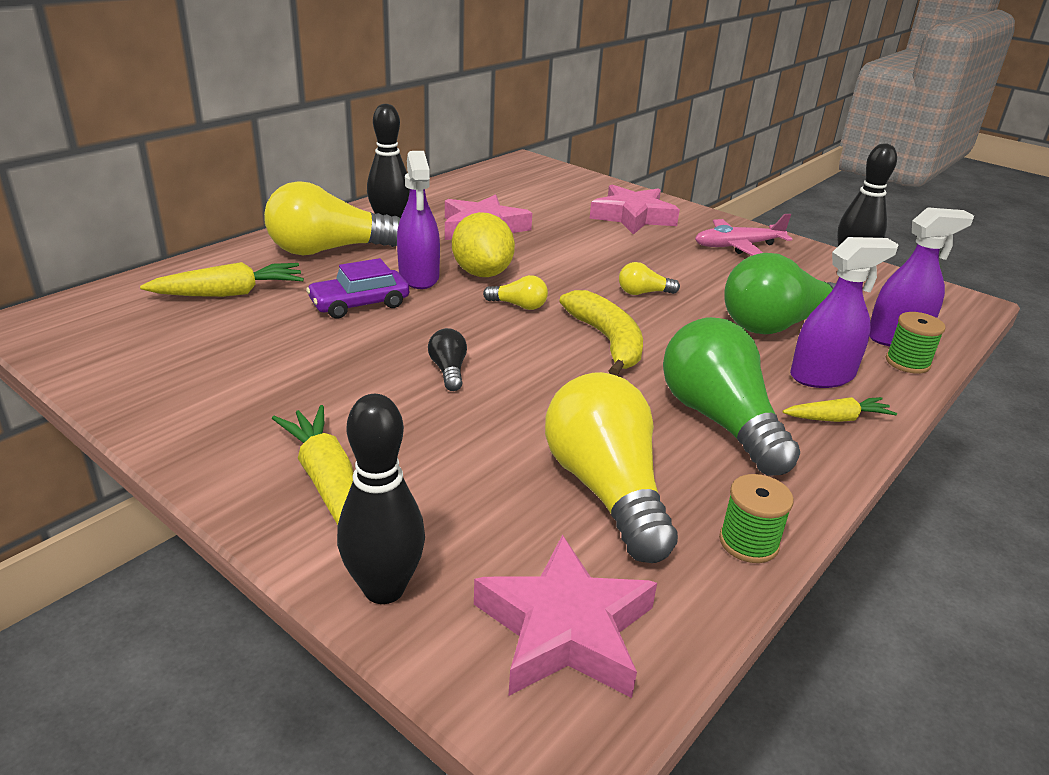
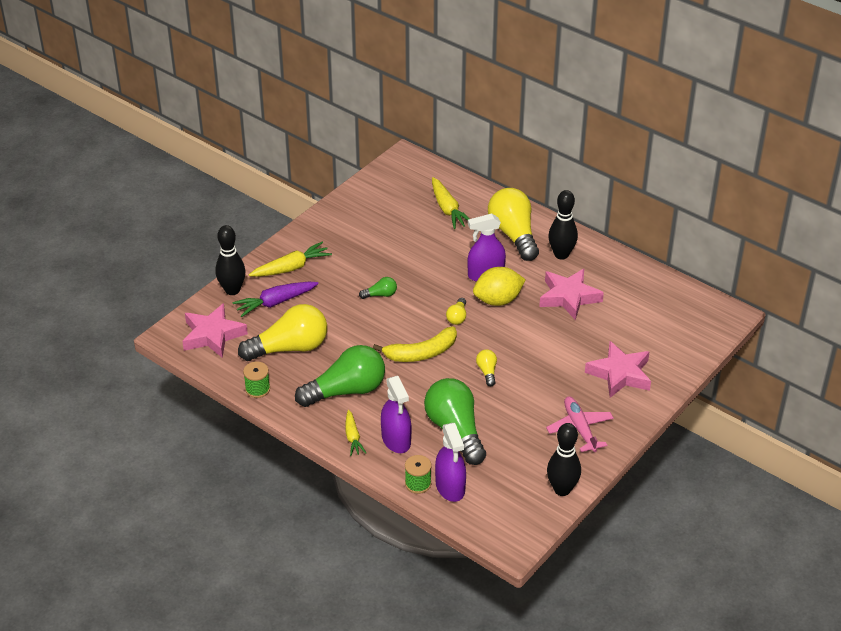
camera: 90 degrees right, 10 degrees up
(359, 304) = (446, 256): purple car -> none
(448, 371) = (380, 295): black light bulb -> green light bulb
(449, 509) = (275, 303): none -> purple carrot

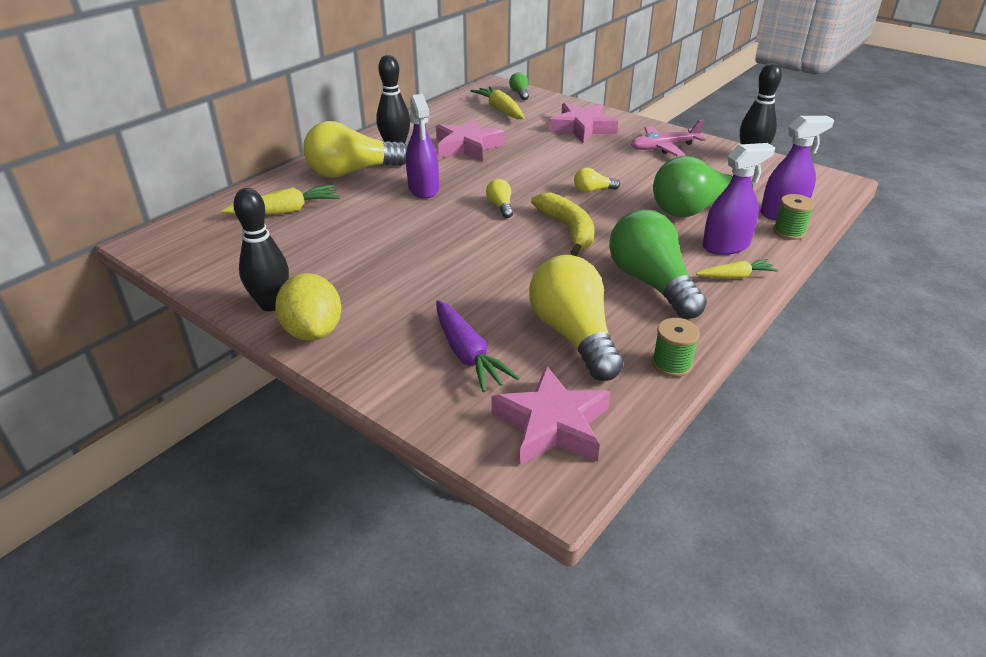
camera: 90 degrees left, 5 degrees down
(232, 290) = (432, 407): black bowling pin -> black bowling pin (271, 304)
(291, 267) = (381, 341): yellow carrot -> yellow carrot (500, 110)
(380, 295) = (455, 259): green light bulb -> green light bulb (520, 93)
(457, 317) = (500, 206): yellow light bulb -> yellow light bulb turned 120 degrees counterclockwise
(498, 300) = (470, 182): yellow lemon -> yellow lemon (313, 331)

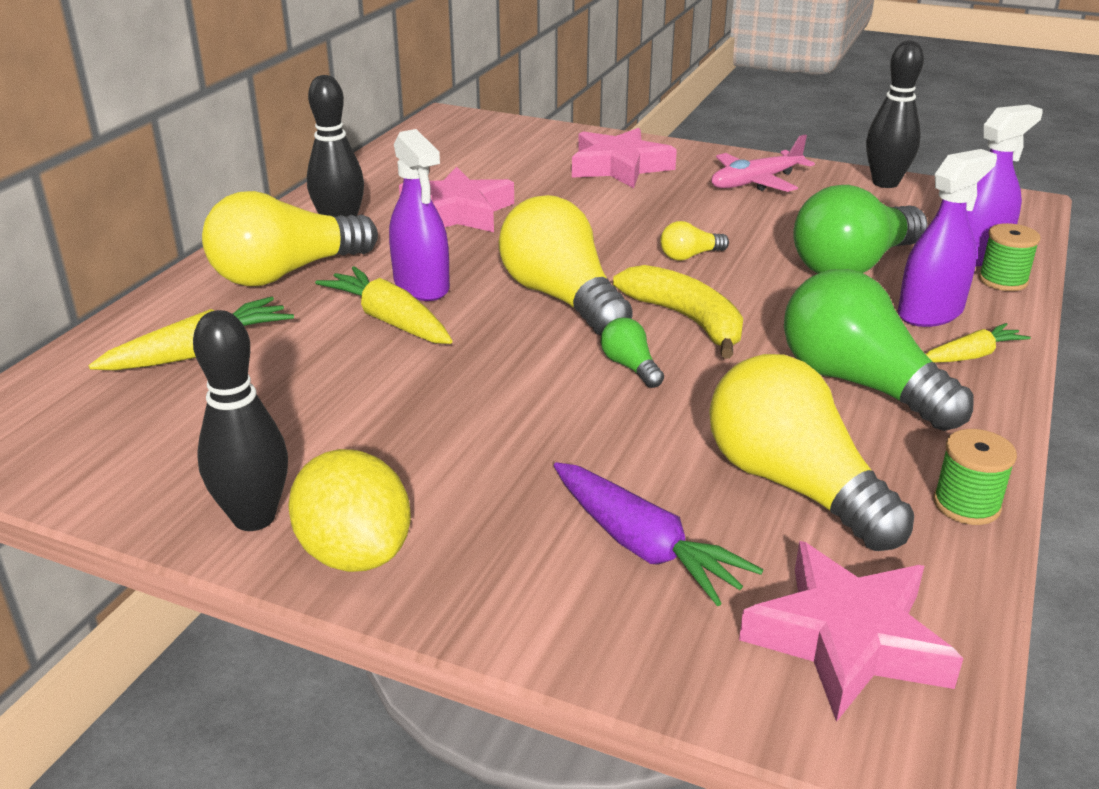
camera: 15 degrees left, 5 degrees down
(500, 110) = (479, 153): yellow carrot -> yellow carrot (389, 320)
(500, 206) = (562, 298): yellow light bulb -> yellow light bulb, size x2.29
(520, 93) = (496, 126): green light bulb -> green light bulb (630, 367)

